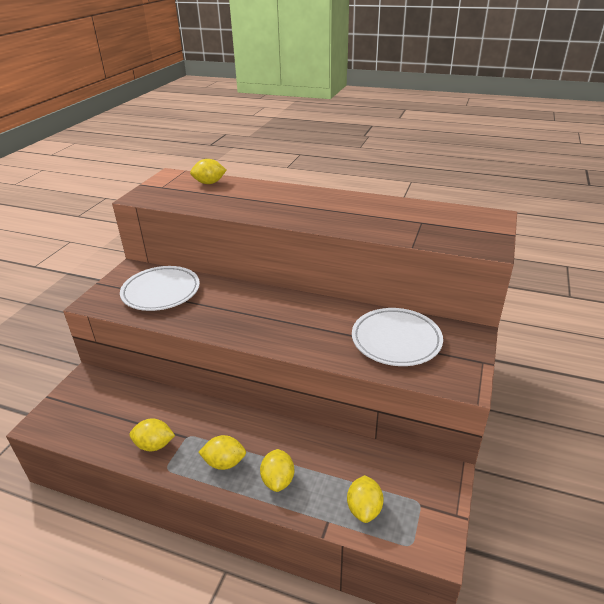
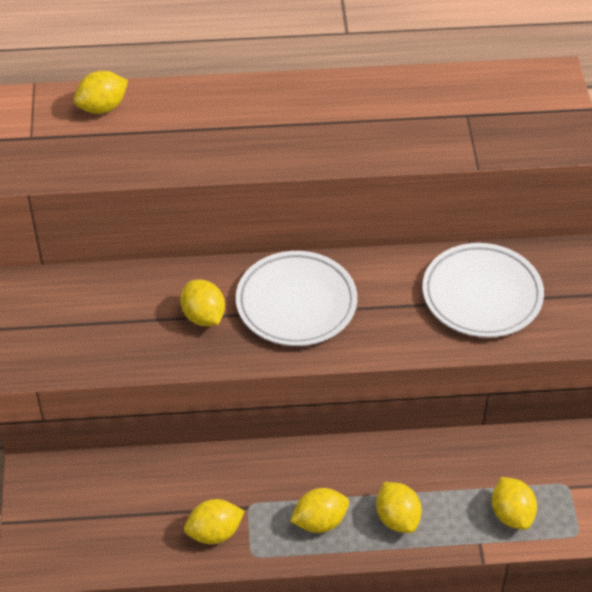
camera: 25 degrees left, 15 degrees up
(161, 292) = (112, 315): white plate -> white plate (296, 303)
(210, 305) = (203, 316): none -> yellow lemon

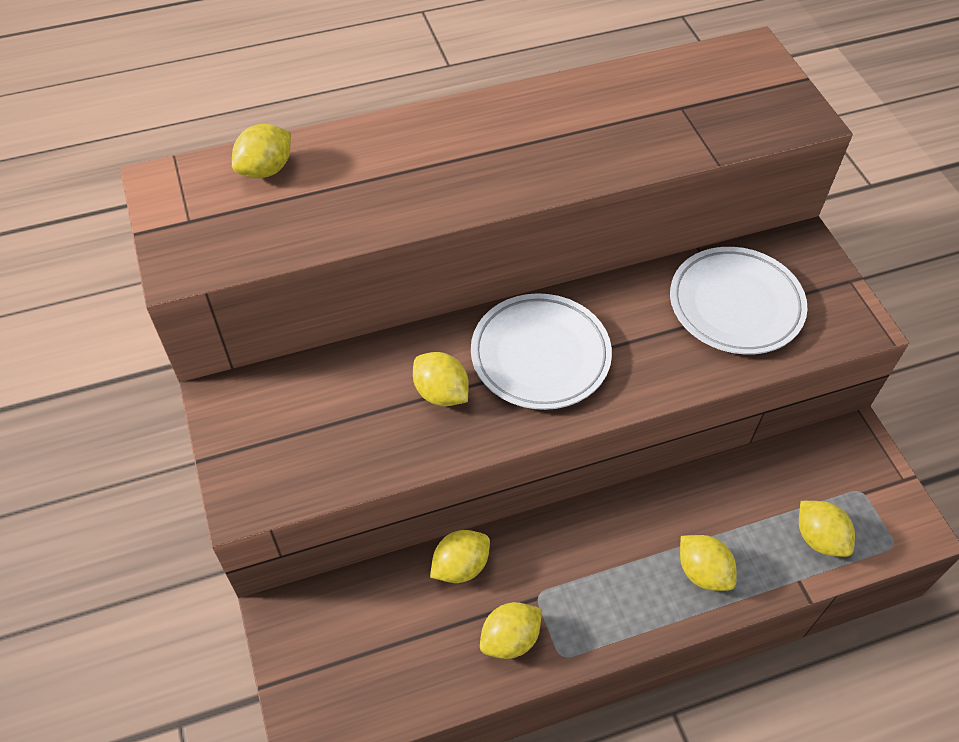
camera: 15 degrees left, 5 degrees up
(320, 521) = (621, 596): yellow lemon -> yellow lemon (460, 566)

